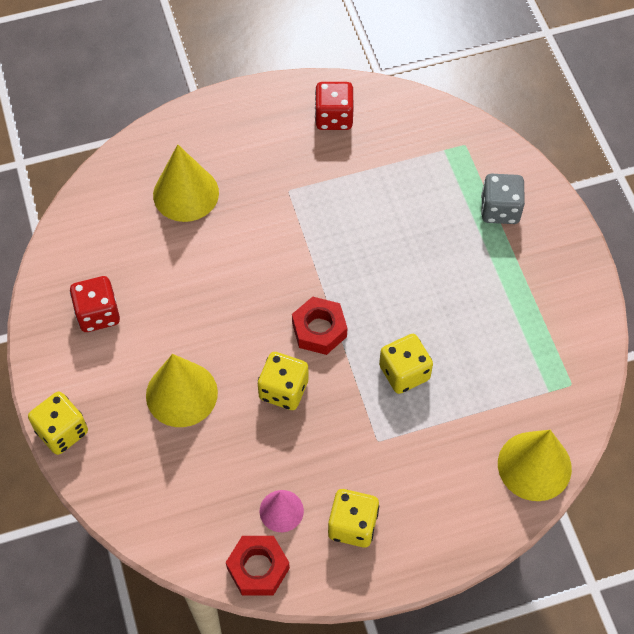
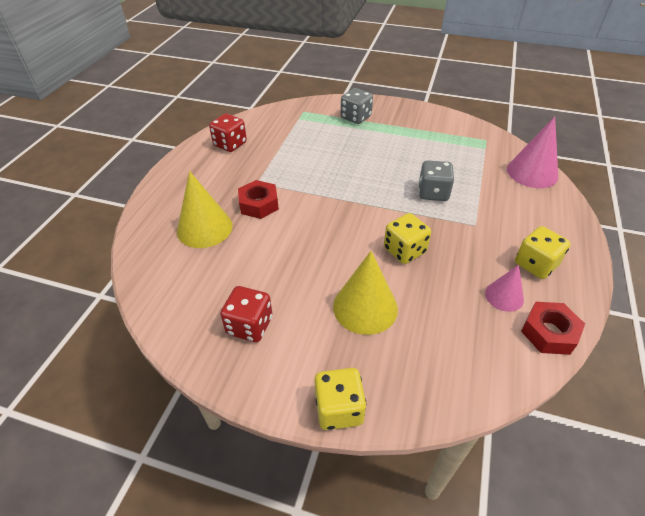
camera: 55 degrees left, 15 degrees down
(319, 330) = (372, 214): red nut -> red nut (259, 204)
(404, 372) = (433, 193): yellow dice -> grey dice
(534, 466) = (532, 172): yellow cone -> pink cone

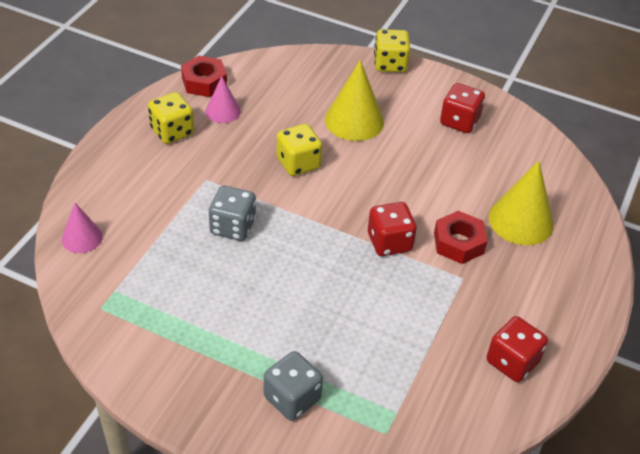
camera: 175 degrees left, 0 degrees up
(312, 198) = (389, 242): none -> red dice
(532, 172) = (82, 238): pink cone -> pink cone, size x0.59

